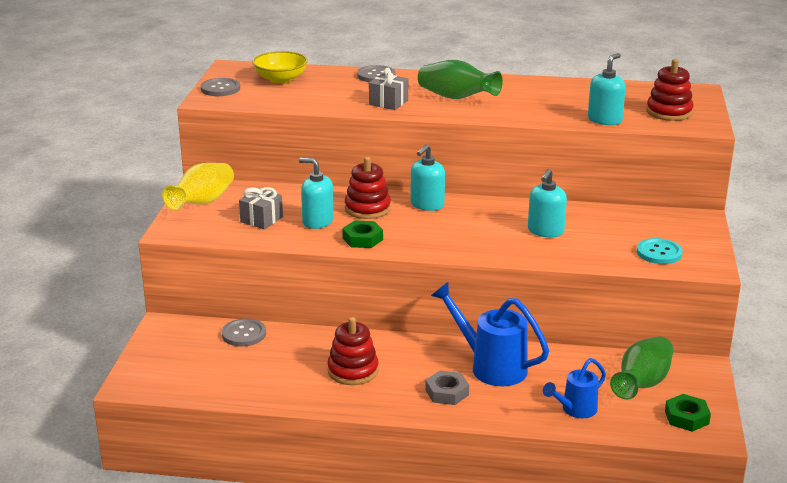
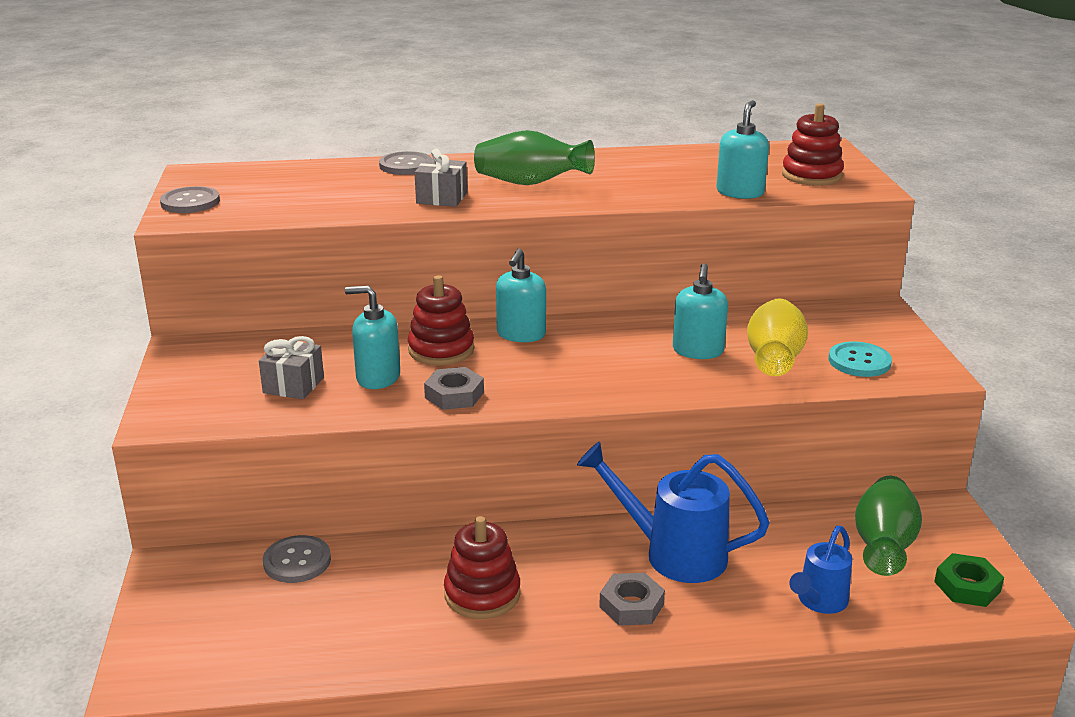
camera: 15 degrees left, 0 degrees up
(202, 202) = (194, 371): yellow vase -> yellow vase (774, 359)
(281, 79) = (274, 182): yellow bowl -> none
(362, 239) = (454, 395): green nut -> grey nut

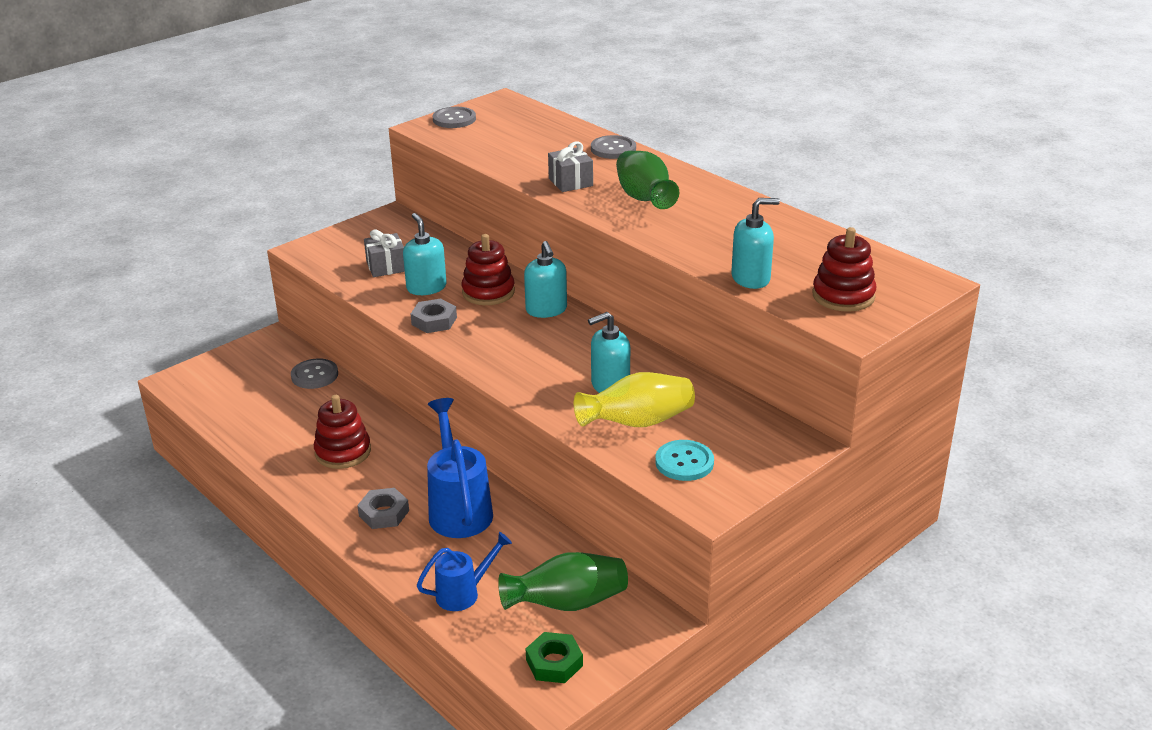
camera: 55 degrees right, 5 degrees up
(521, 334) = (546, 310): turquoise soap dispenser -> turquoise soap dispenser turned 90 degrees counterclockwise
(819, 602) = (463, 593): blue watering can -> blue watering can turned 150 degrees clockwise

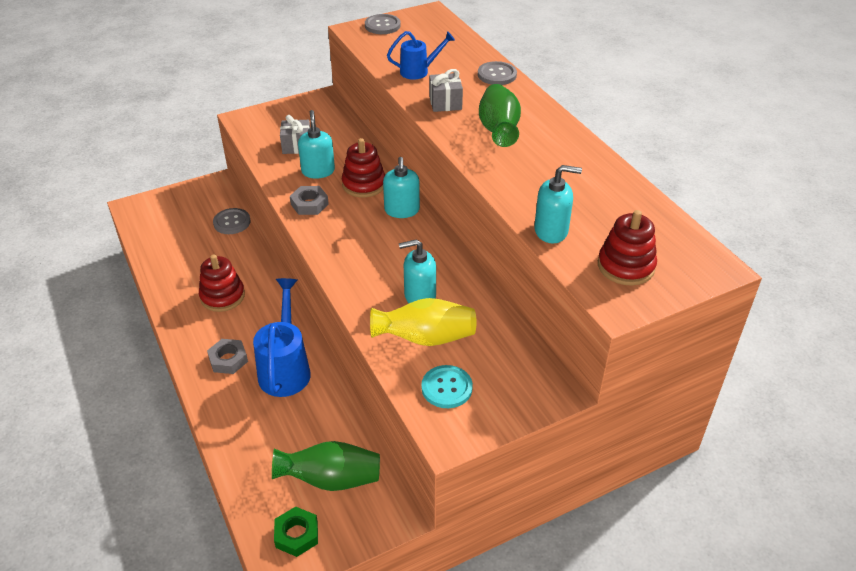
camera: 15 degrees right, 10 degrees up
(463, 593) = (255, 449): blue watering can -> blue watering can (419, 71)

